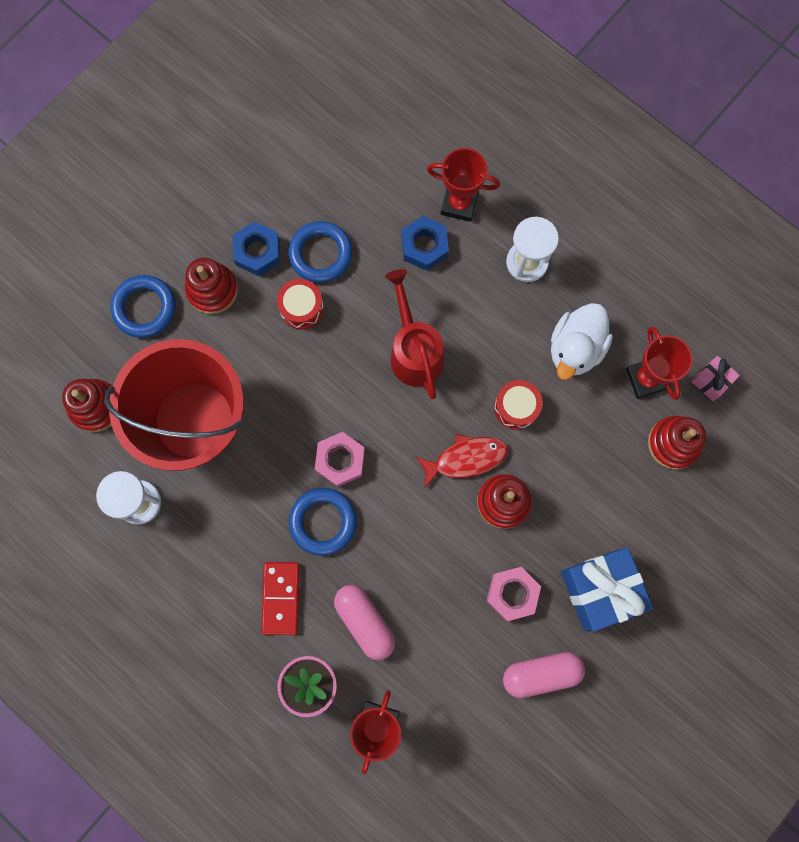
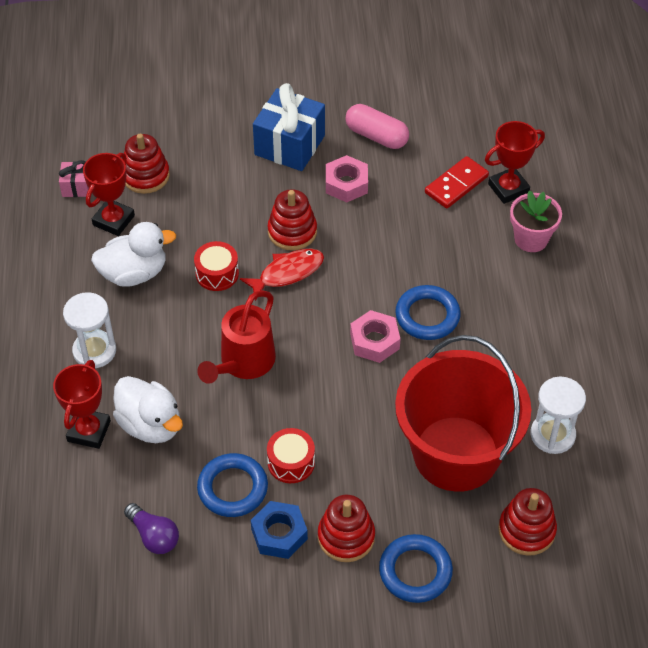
camera: 135 degrees left, 25 degrees down
(281, 598) = (504, 297): red domino -> red domino (456, 185)
(335, 177) = (154, 536): none -> purple light bulb
(365, 622) = (459, 242): pink capsule -> none
(424, 246) = (150, 425): blue nut -> white duck
(459, 204) = (89, 431): red trophy -> red trophy turned 45 degrees clockwise
(466, 459) = (287, 273): red fish -> red fish turned 120 degrees clockwise

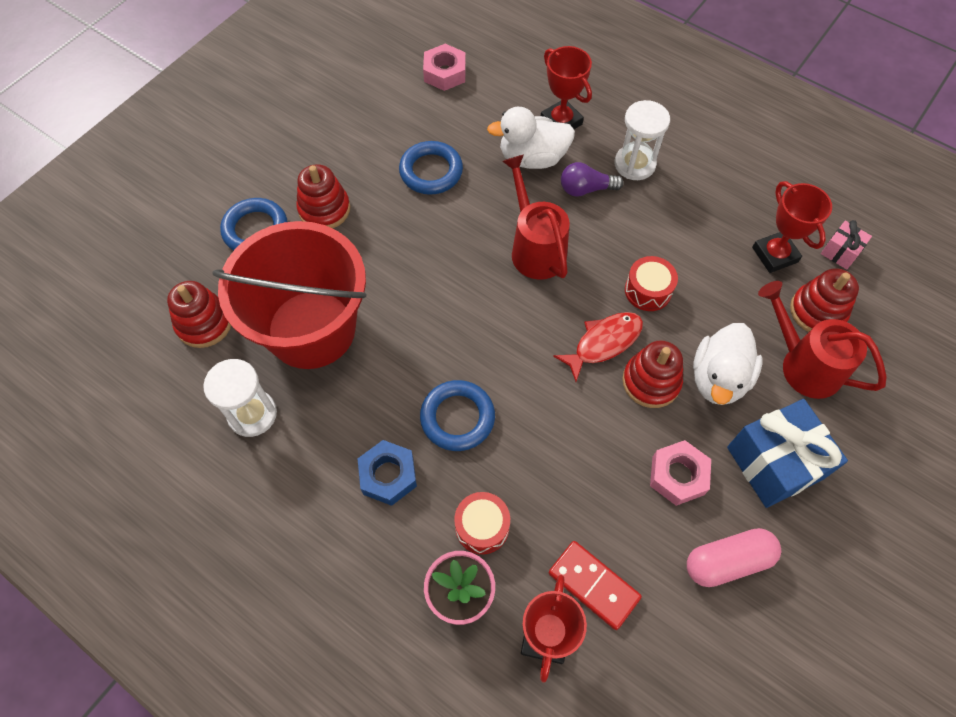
camera: 130 degrees right, 10 degrees up
(134, 273) = (697, 234): white duck -> white duck (718, 378)
(154, 536) = (439, 109): purple light bulb -> purple light bulb (586, 189)
(199, 164) = (803, 364): none -> red watering can
(279, 534) = (368, 174): blue nut -> blue nut (388, 475)
(287, 273) = (603, 343): red fish -> red fish turned 135 degrees counterclockwise
(291, 462) = (416, 218): red drum -> red drum (482, 527)
(374, 341) = (470, 355): pink nut -> pink nut (445, 73)
(456, 185) = (593, 585): red domino -> red domino turned 45 degrees counterclockwise

